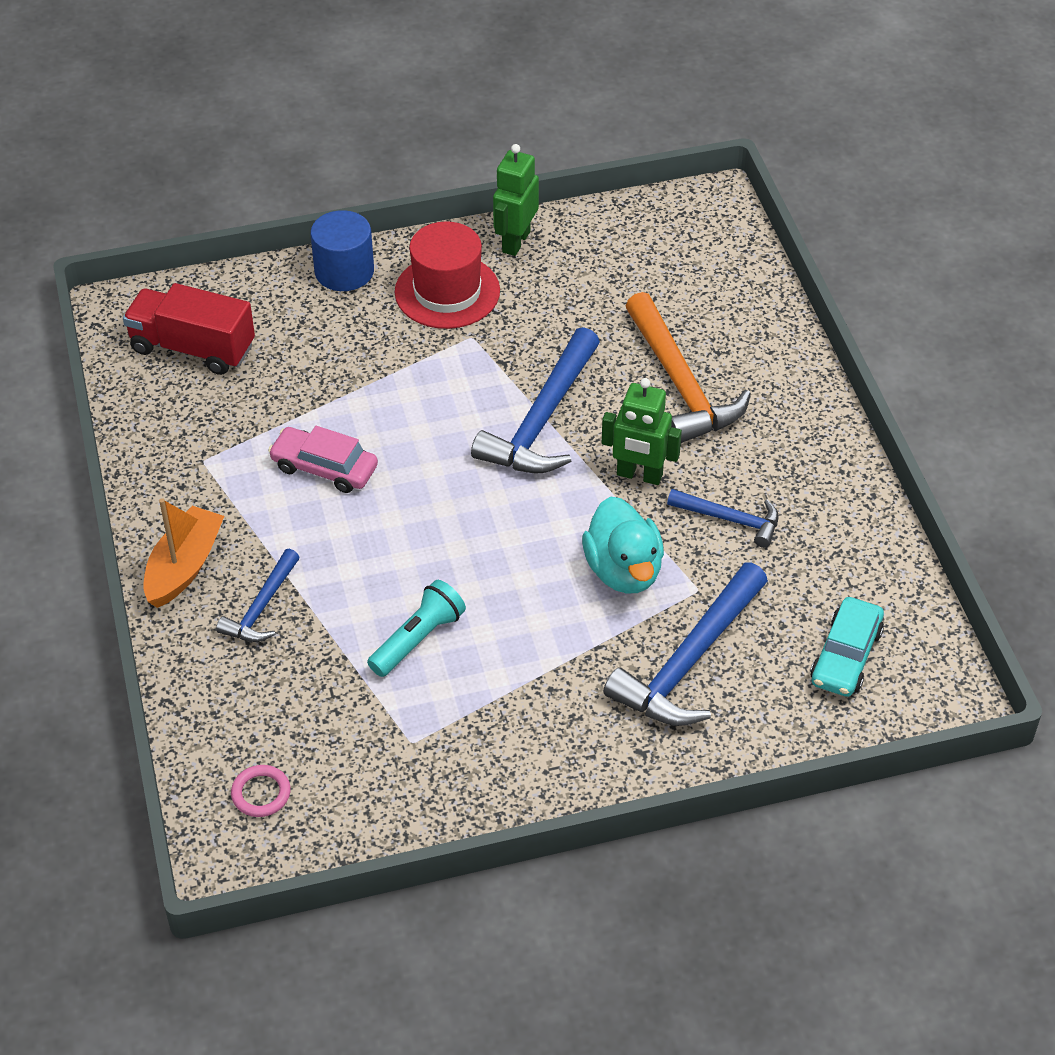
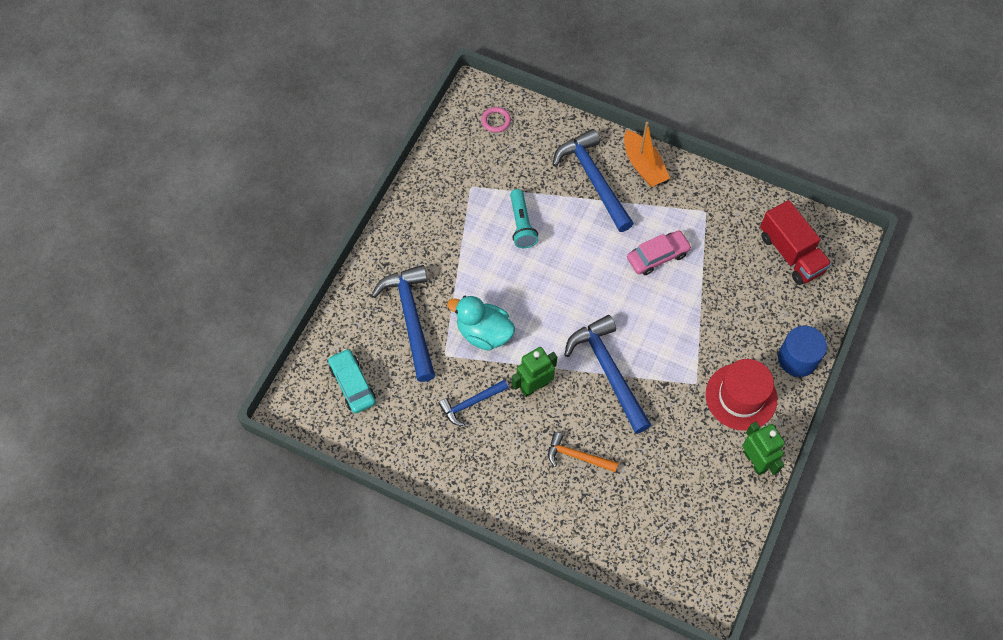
camera: 130 degrees right, 15 degrees up
(193, 348) = (791, 253): red truck -> red truck turned 90 degrees clockwise
(261, 607) = (593, 179): blue hammer -> blue hammer, size x1.80
(681, 384) = (577, 456): orange hammer -> orange hammer, size x0.56

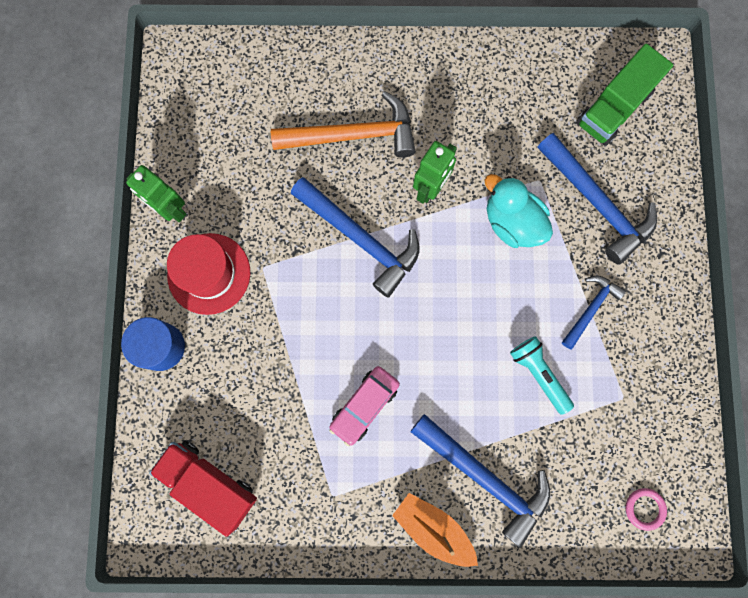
camera: 155 degrees right, 15 degrees up
(352, 384) = (613, 108): turquoise car -> green truck
(471, 403) = (485, 141): blue hammer -> blue hammer (590, 309)
(484, 333) = (512, 222): turquoise duck -> turquoise duck turned 135 degrees counterclockwise
(577, 456) = (353, 135): orange hammer -> orange hammer, size x1.80

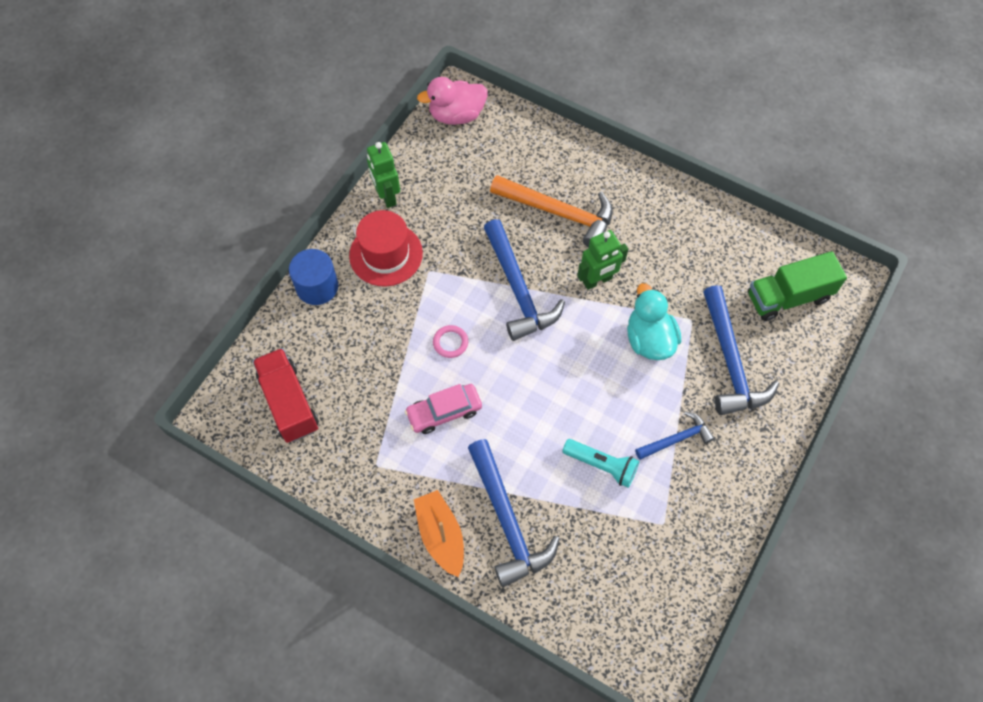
camera: 30 degrees right, 15 degrees down
(187, 80) = (456, 115): none -> pink duck
(539, 374) = (601, 465): turquoise flashlight -> turquoise flashlight turned 120 degrees clockwise
(644, 508) = (629, 623): pink ring -> pink ring (450, 342)

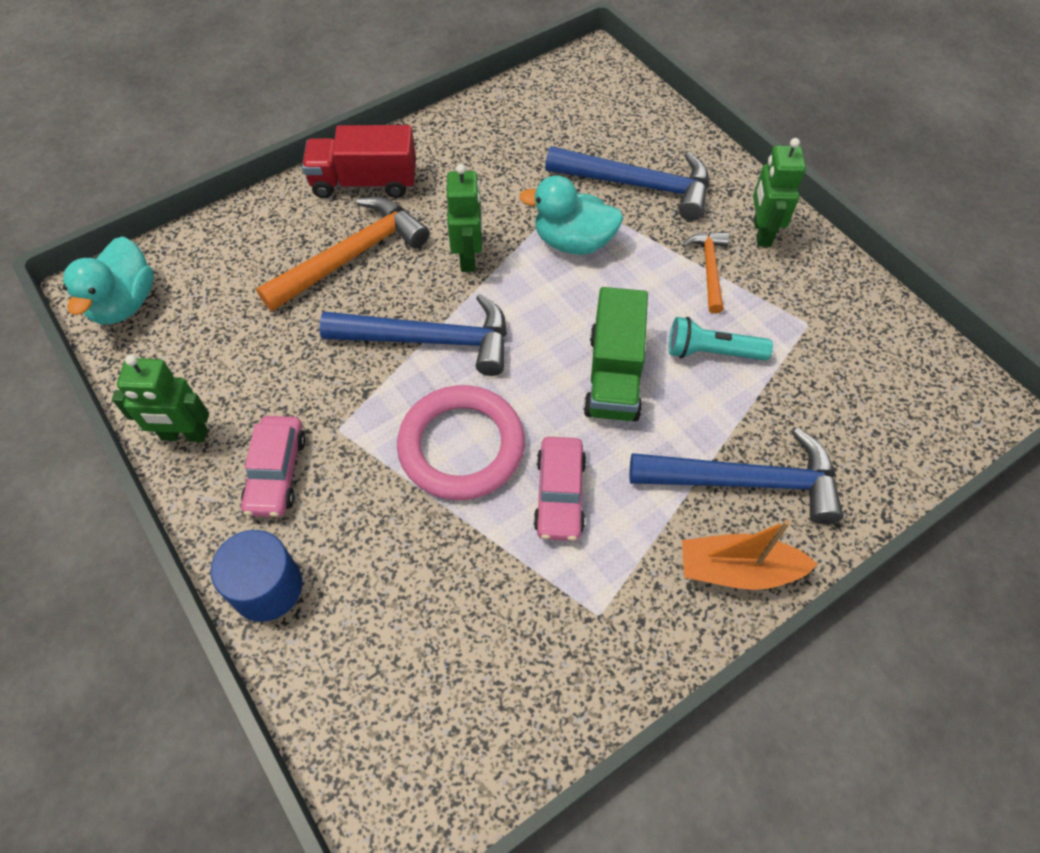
camera: 65 degrees left, 5 degrees down
(289, 403) = (439, 705): red truck -> red truck (364, 182)
(386, 254) = (276, 472): red hat -> pink car
(450, 342) = (461, 446): pink ring -> pink ring, size x2.40
(456, 115) = (124, 303): pink duck -> turquoise duck
(601, 465) = (712, 352): turquoise flashlight -> turquoise flashlight turned 135 degrees counterclockwise
(676, 439) = (709, 269): blue hammer -> orange hammer
(734, 464) = (761, 232): none -> green robot
(788, 297) = (588, 110): green truck -> green truck (614, 375)

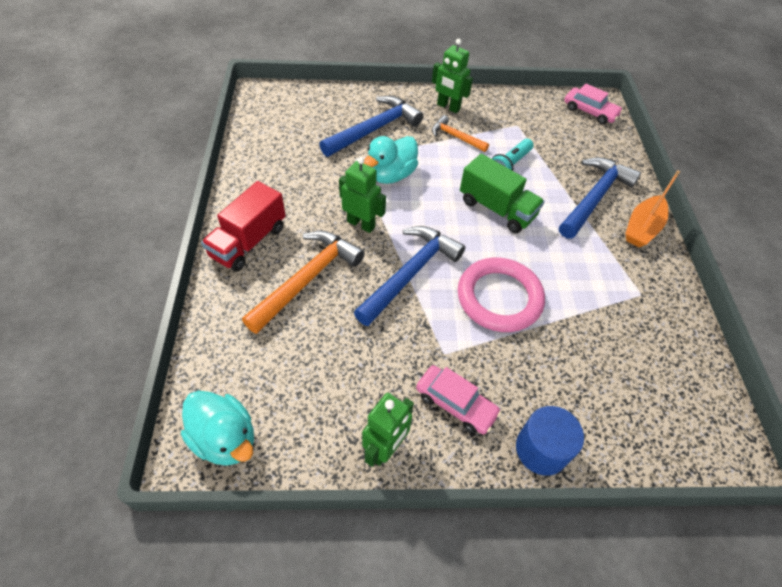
camera: 60 degrees left, 5 degrees down
(352, 256) = (307, 279): orange hammer -> orange hammer turned 45 degrees clockwise
(559, 494) = (559, 271): pink car -> pink car (590, 112)

